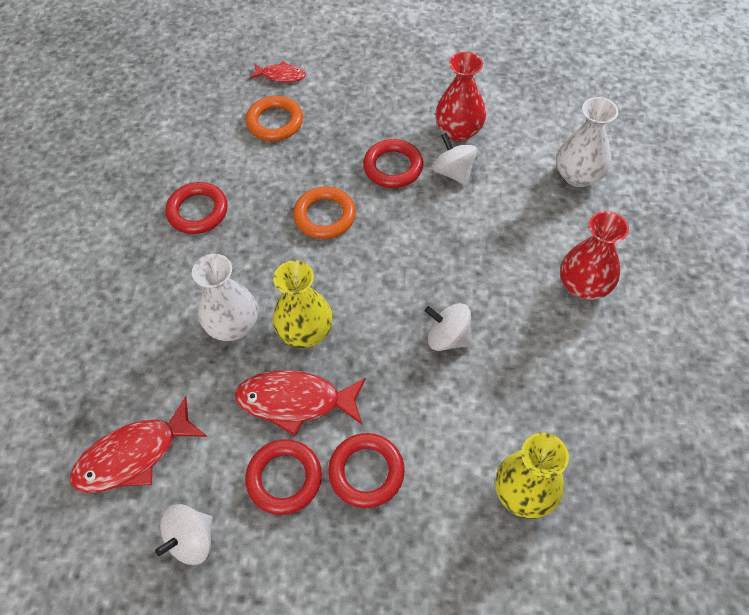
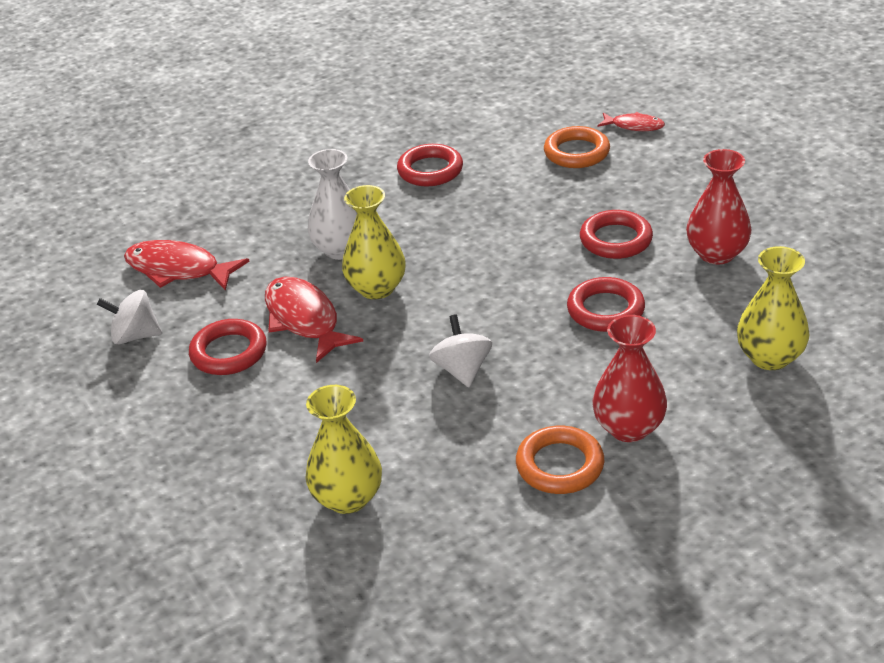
camera: 55 degrees right, 20 degrees down
(281, 76) = (634, 126): red fish -> red fish turned 45 degrees counterclockwise
(325, 216) = (509, 233): orange ring -> orange ring (560, 465)
(366, 472) = (277, 393): red ring -> red ring (605, 310)
(453, 172) = (660, 277): white spinning top -> none
(578, 176) = (770, 357): white vase -> yellow vase

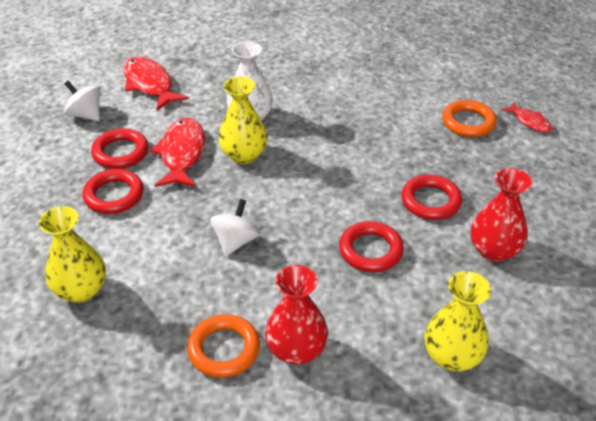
camera: 30 degrees right, 5 degrees up
(430, 170) = (358, 89): red ring -> red ring (114, 195)

